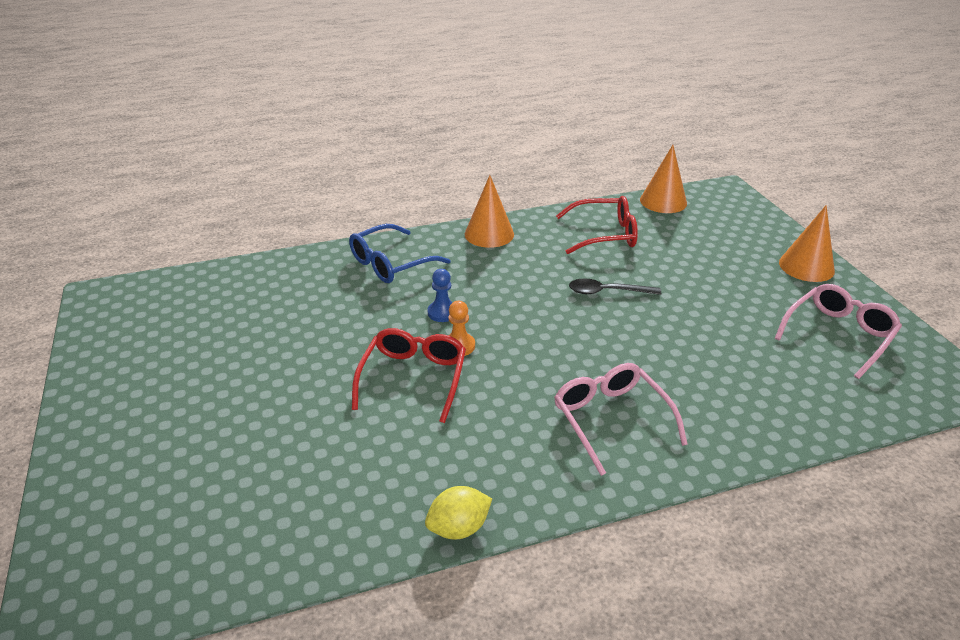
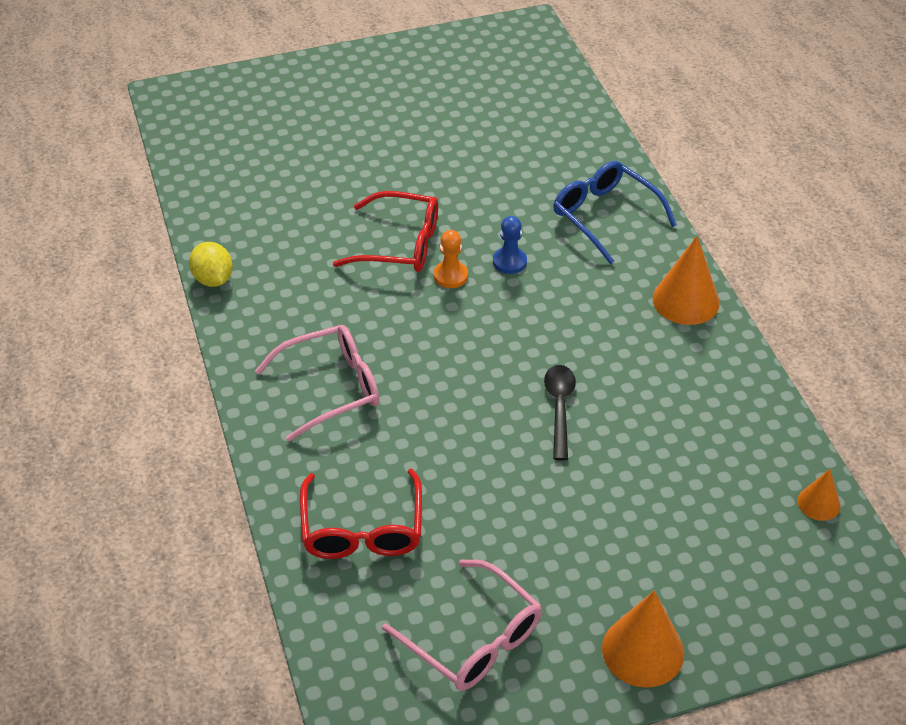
camera: 90 degrees right, 10 degrees up
(604, 234) = (703, 419): red glasses -> red glasses (362, 528)
(663, 201) = (819, 503): orange cone -> orange cone, size x0.56

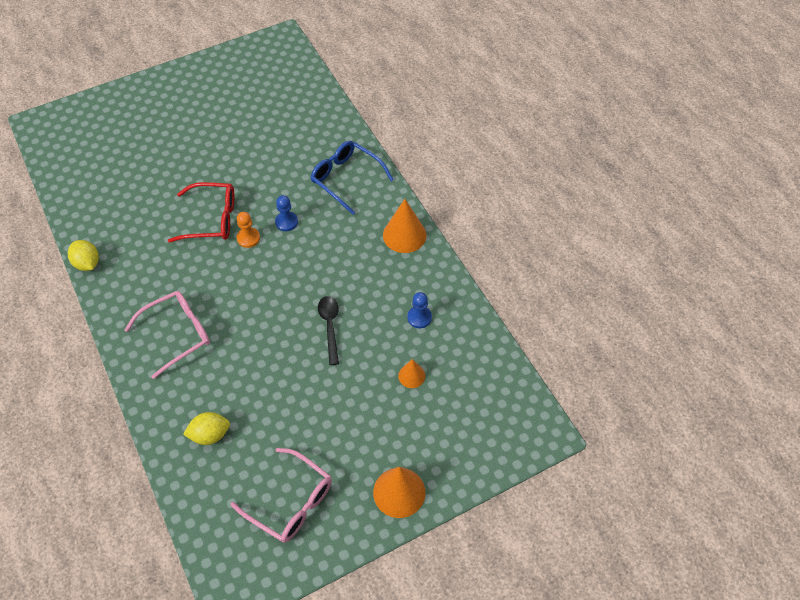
camera: 10 degrees left, 10 degrees up
(362, 528) = (210, 435): red glasses -> yellow lemon
(698, 414) = (419, 317): none -> blue pawn
(819, 503) = (500, 370): orange cone -> orange cone (411, 376)

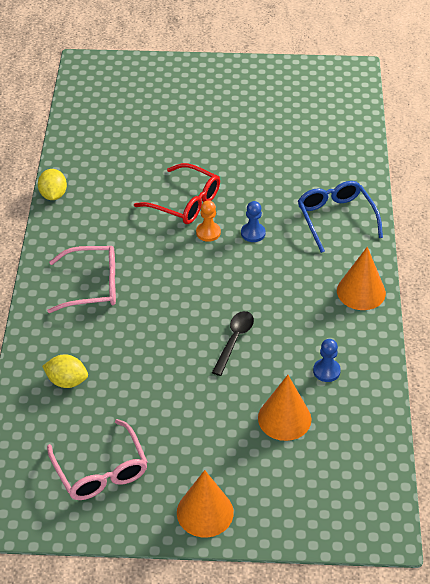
camera: 30 degrees right, 10 degrees down
(411, 376) = (284, 418): orange cone -> orange cone, size x1.78

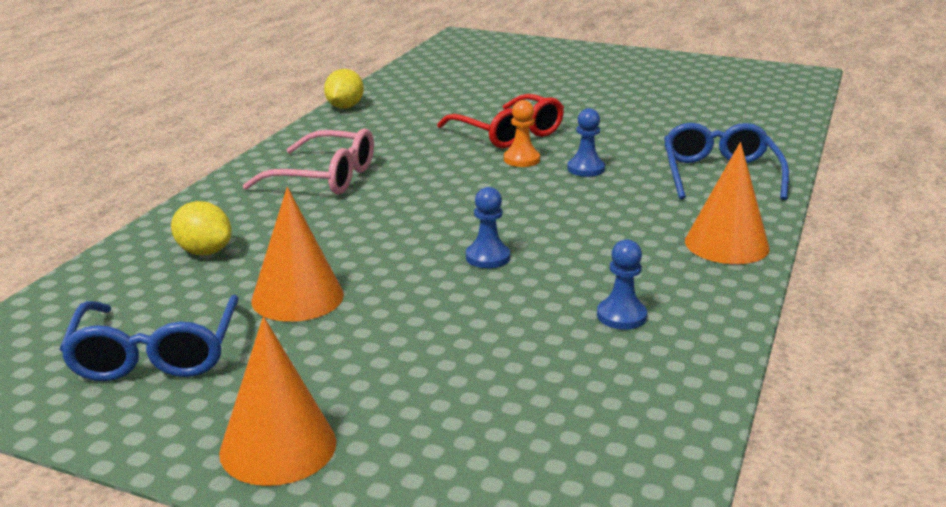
camera: 20 degrees right, 20 degrees down
(100, 471) = (155, 353): pink glasses -> blue glasses
(234, 340) = (487, 257): black spoon -> blue pawn
(284, 418) = (512, 356): orange cone -> orange cone (297, 297)

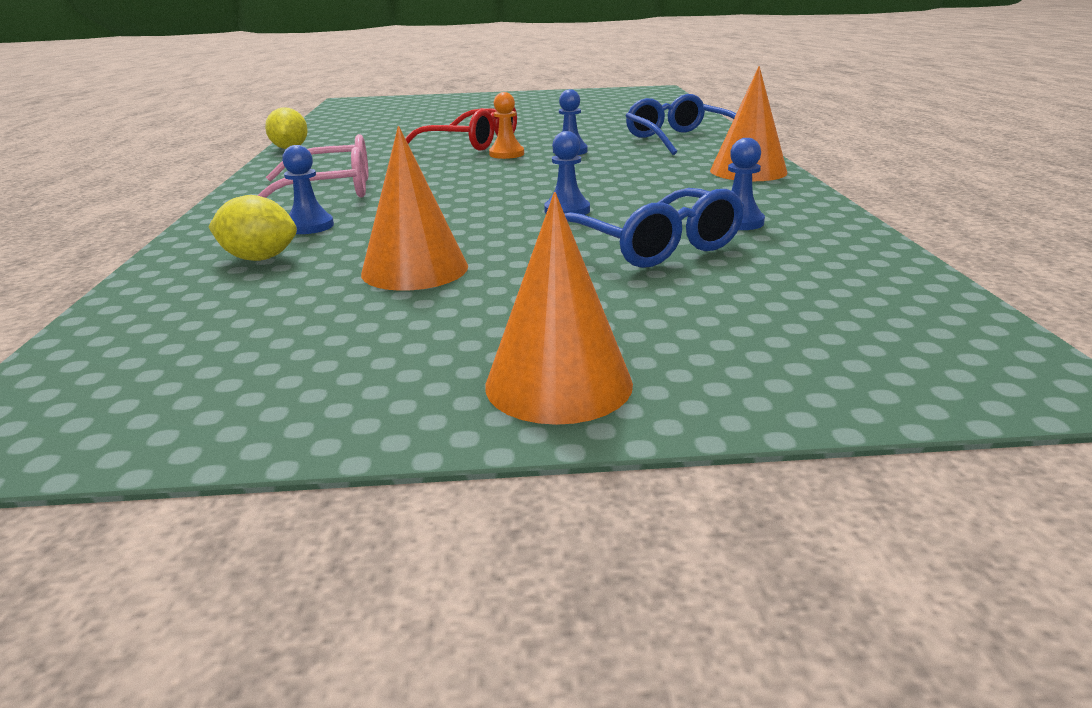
camera: 25 degrees left, 0 degrees up
(155, 353) = (300, 345): blue glasses -> blue glasses (654, 246)
(269, 222) = (309, 226): none -> blue pawn

